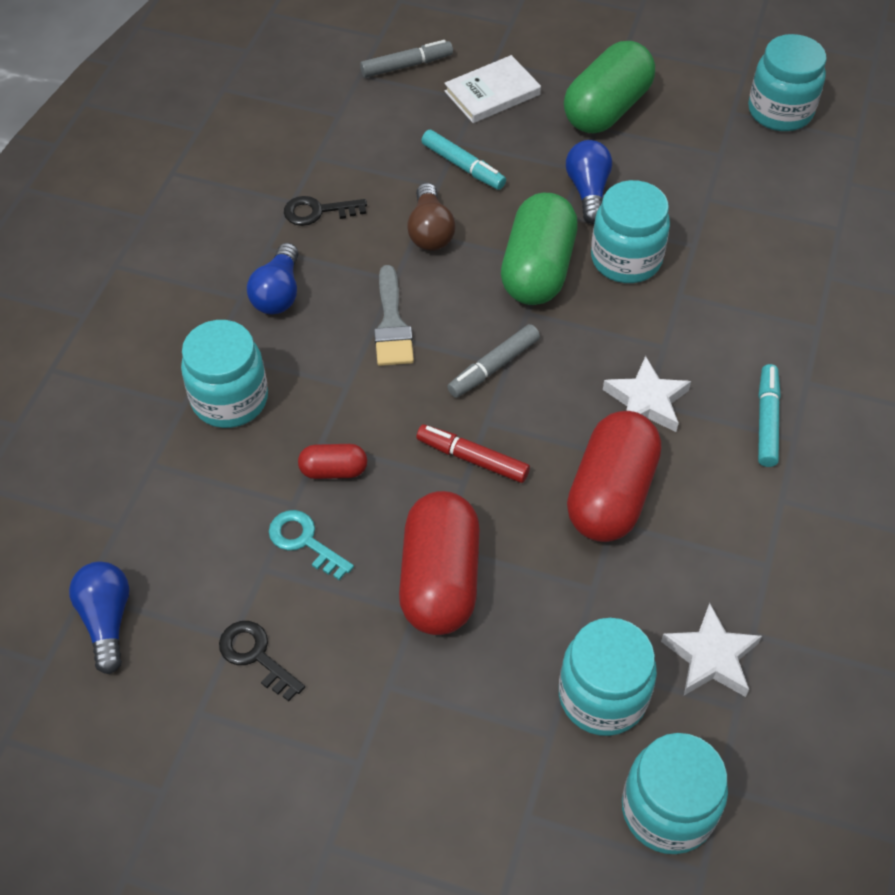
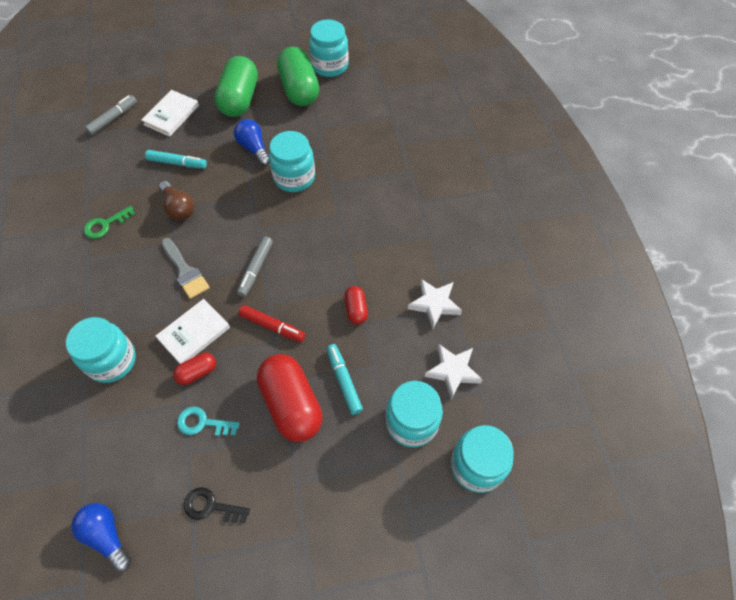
camera: 30 degrees left, 5 degrees up
(278, 293) = (107, 283): blue light bulb -> none
(318, 211) = (106, 224): black key -> green key
(358, 415) = (194, 333): none -> white book
(472, 459) = (272, 326): red marker -> red marker turned 150 degrees counterclockwise
(537, 269) = (250, 203): green capsule -> green capsule (299, 89)
(611, 494) = (356, 309): red capsule -> red capsule, size x0.48
(646, 401) = (346, 250): white star -> white star (434, 304)
(767, 420) = (411, 232): turquoise marker -> turquoise marker (344, 381)

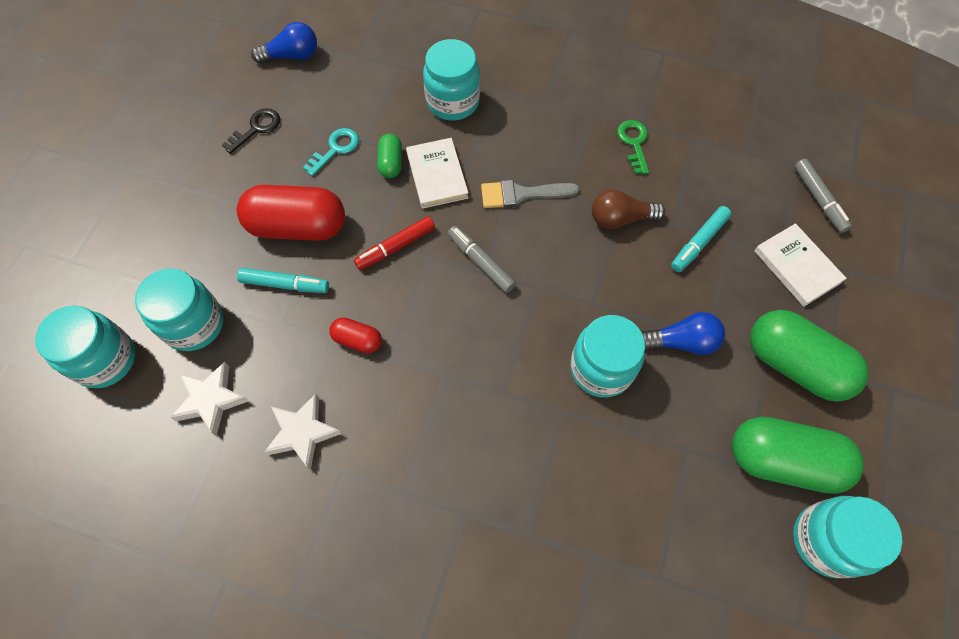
camera: 120 degrees right, 5 degrees up
(197, 372) = (391, 163): red capsule -> green capsule

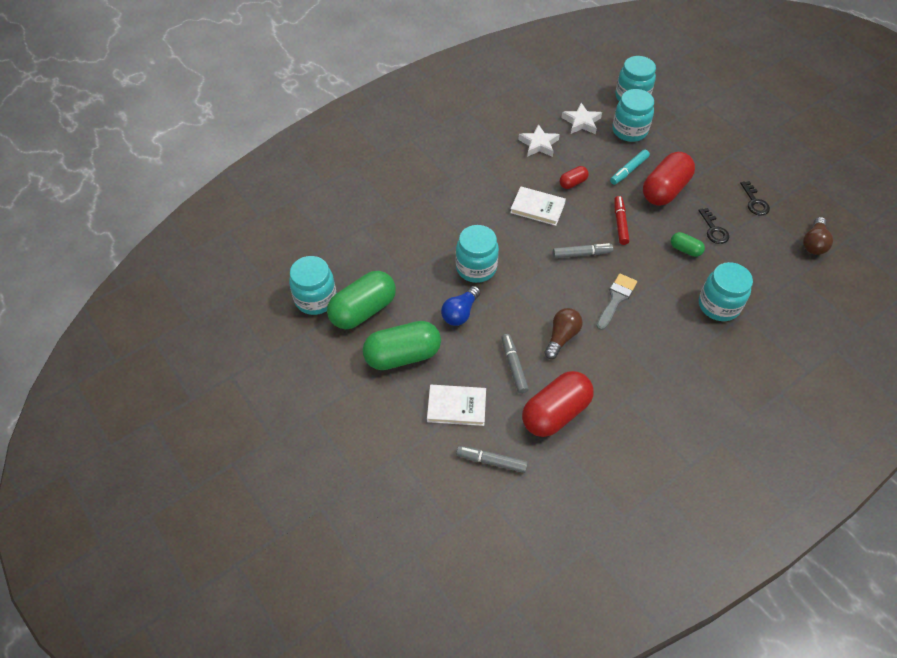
camera: 125 degrees right, 10 degrees down
(292, 56) = (813, 243): blue light bulb -> brown light bulb
(335, 149) = (713, 229): turquoise key -> black key
(437, 175) = (660, 266): white book -> white book (537, 208)
(634, 143) = (615, 384): green key -> none
(698, 243) = (514, 366): turquoise marker -> grey marker
(715, 176) = (555, 413): none -> red capsule

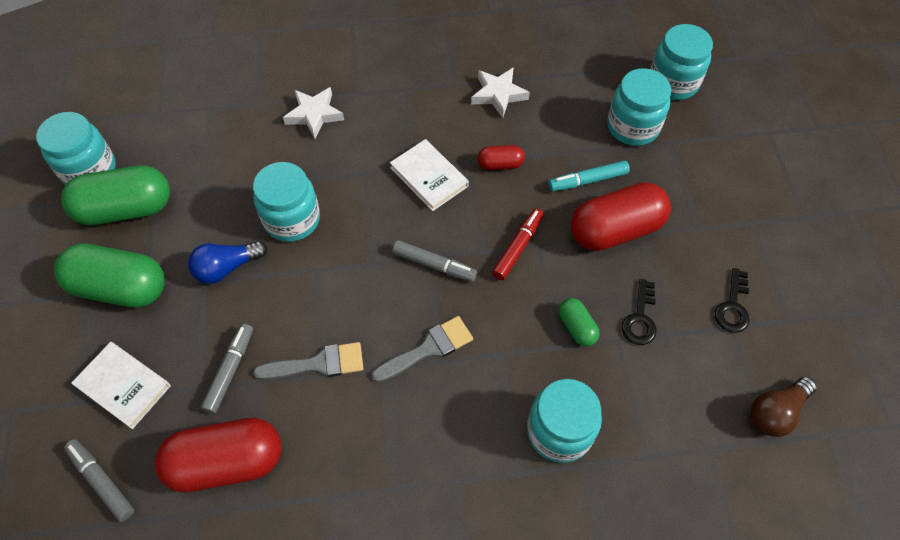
camera: 30 degrees right, 5 degrees up
(561, 337) = (318, 364): brown light bulb -> grey brush
(581, 122) = (577, 88): white star -> white star (314, 115)

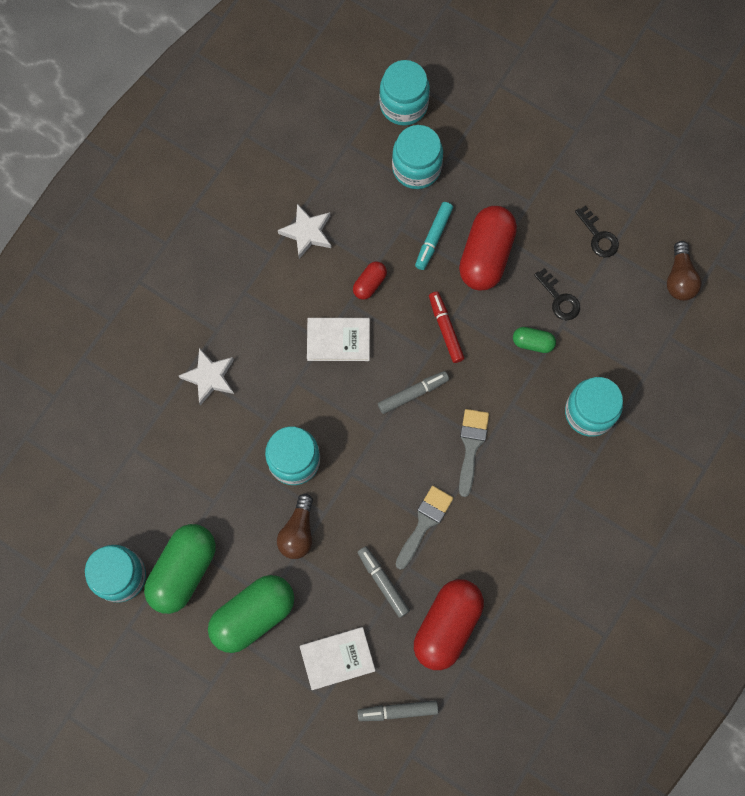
camera: 50 degrees left, 15 degrees up
(227, 268) = (298, 532): blue light bulb -> brown light bulb

